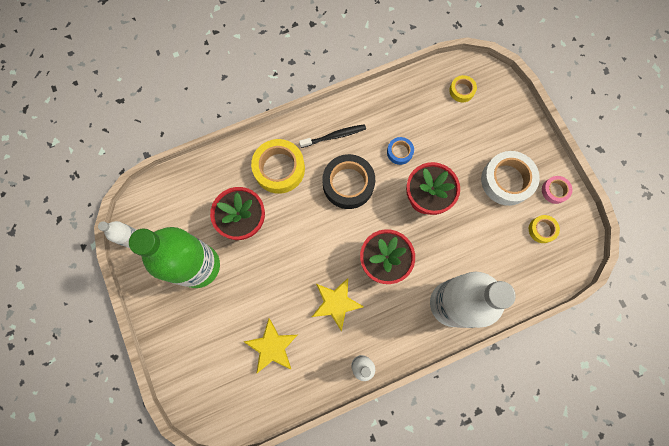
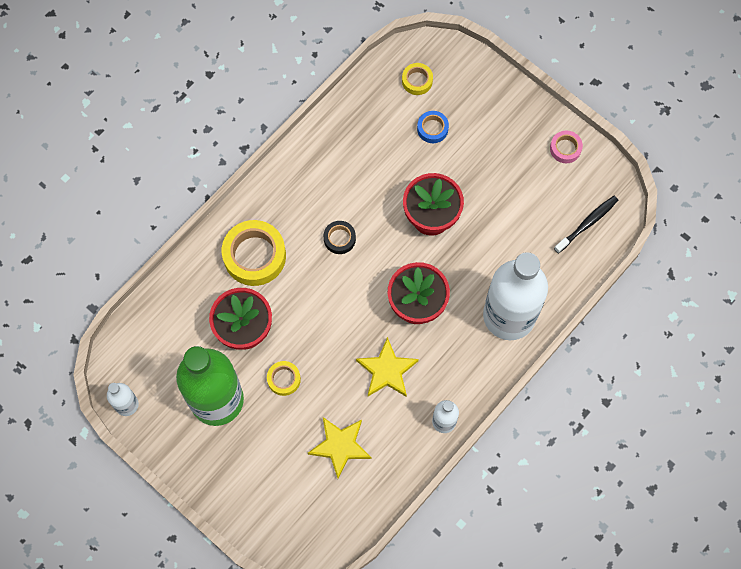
camera: 25 degrees left, 5 degrees down
(334, 136) = (299, 193): black toothbrush -> black toothbrush (587, 223)
(348, 184) = (339, 239): black tape -> black tape, size x0.51
(399, 152) = (380, 179): blue tape -> blue tape (432, 129)
(506, 180) = (510, 160): white tape -> none
(542, 230) = (569, 196): yellow tape -> yellow tape (284, 379)

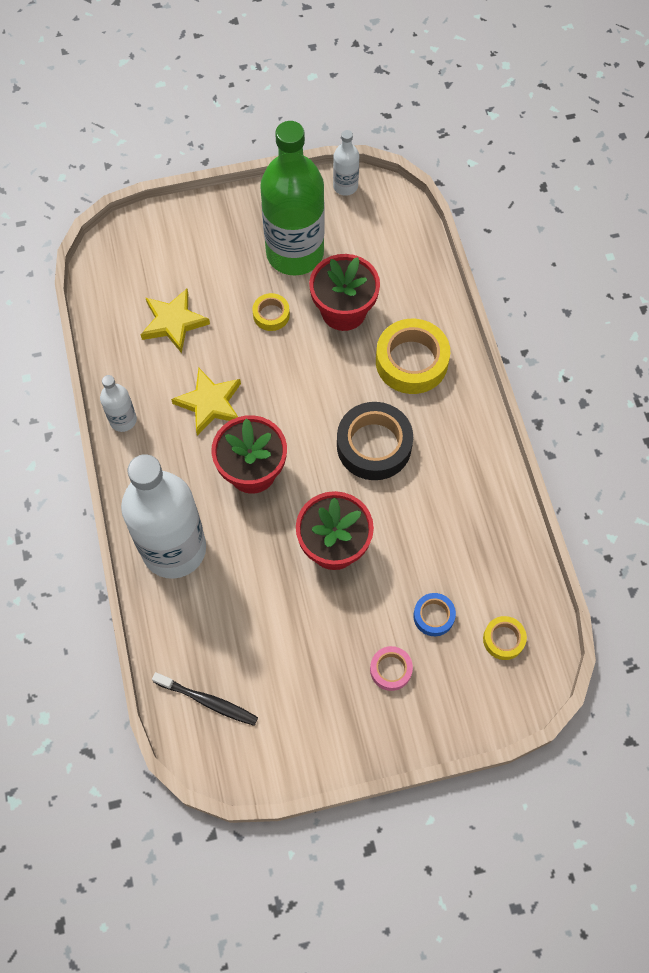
camera: 125 degrees right, 5 degrees down
(339, 239) = (374, 445): black tape -> black tape, size x1.94
(565, 148) = (310, 744): pink tape -> pink tape (390, 670)
(587, 223) = (208, 701): black toothbrush -> black toothbrush turned 60 degrees counterclockwise

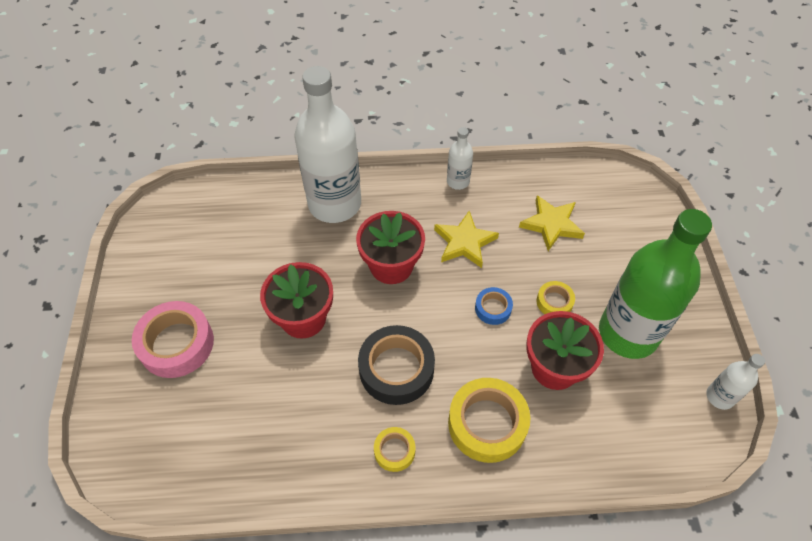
camera: 100 degrees right, 10 degrees down
(208, 701) = (203, 212): black toothbrush -> none
(390, 670) = (176, 344): pink tape -> pink tape, size x1.94
(433, 616) = (211, 389): blue tape -> blue tape (493, 308)
(503, 639) = (165, 448): yellow tape -> yellow tape (394, 451)

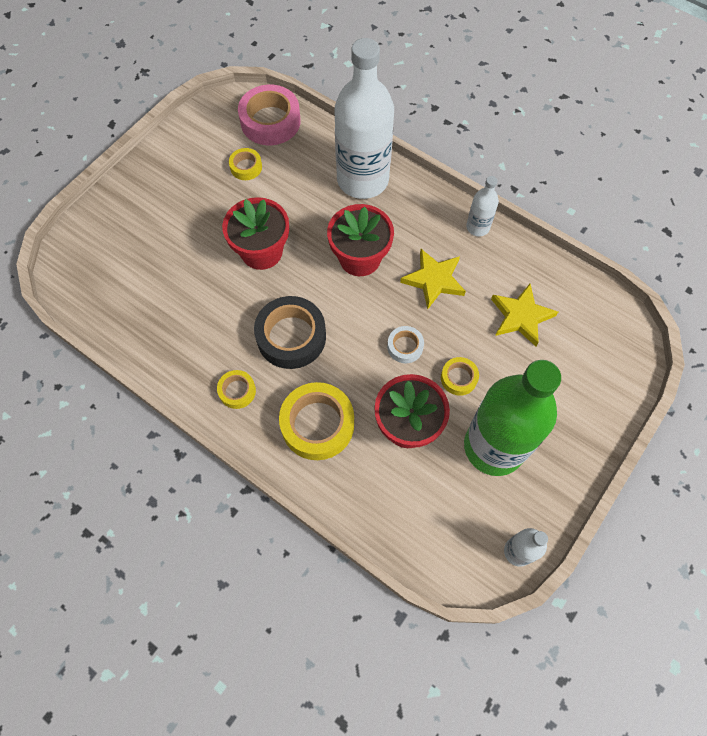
camera: 40 degrees right, 10 degrees up
(176, 344) = (165, 209): pink tape -> pink tape (270, 121)
(222, 258) = (246, 167): none -> yellow tape
(493, 308) = (405, 347): blue tape -> white tape

